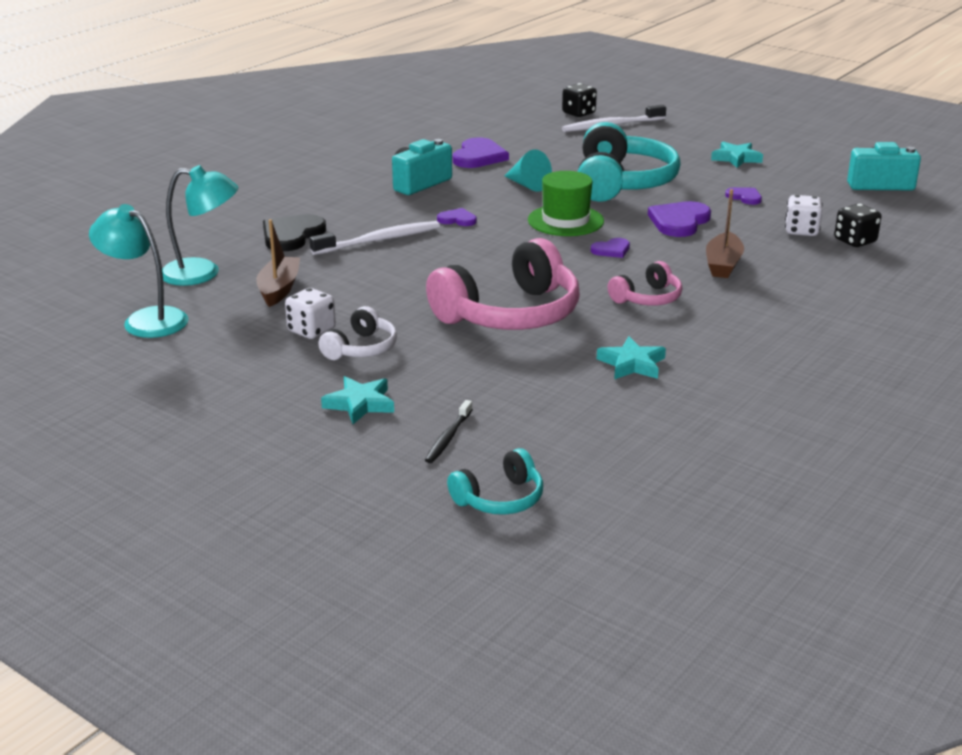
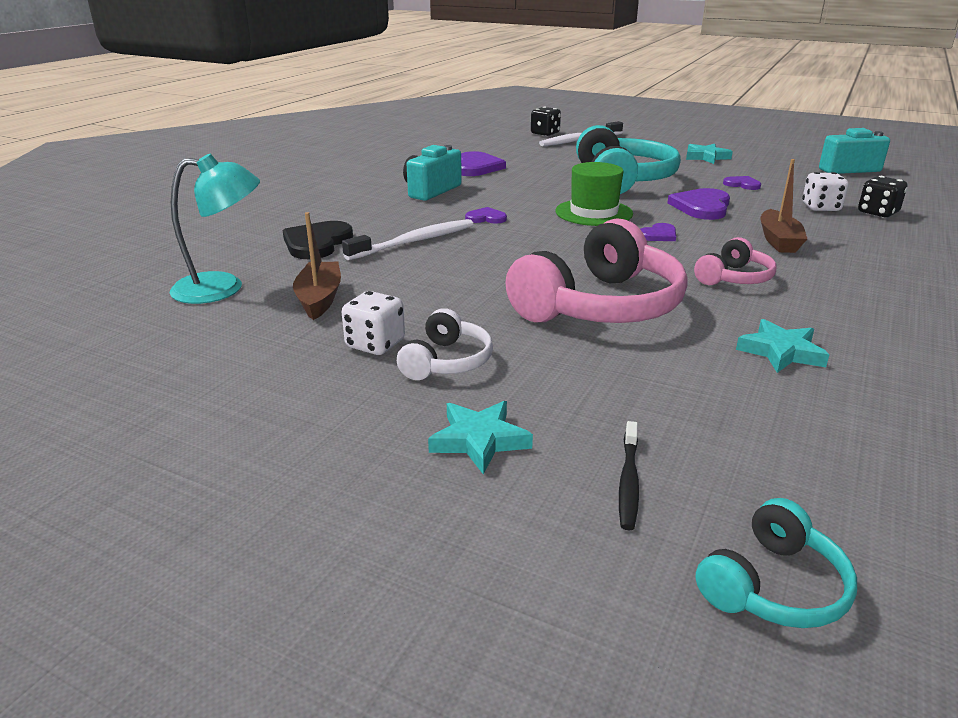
camera: 10 degrees left, 0 degrees up
(146, 319) = (157, 348): turquoise lamp -> none
(527, 185) = (536, 186): turquoise cone -> none

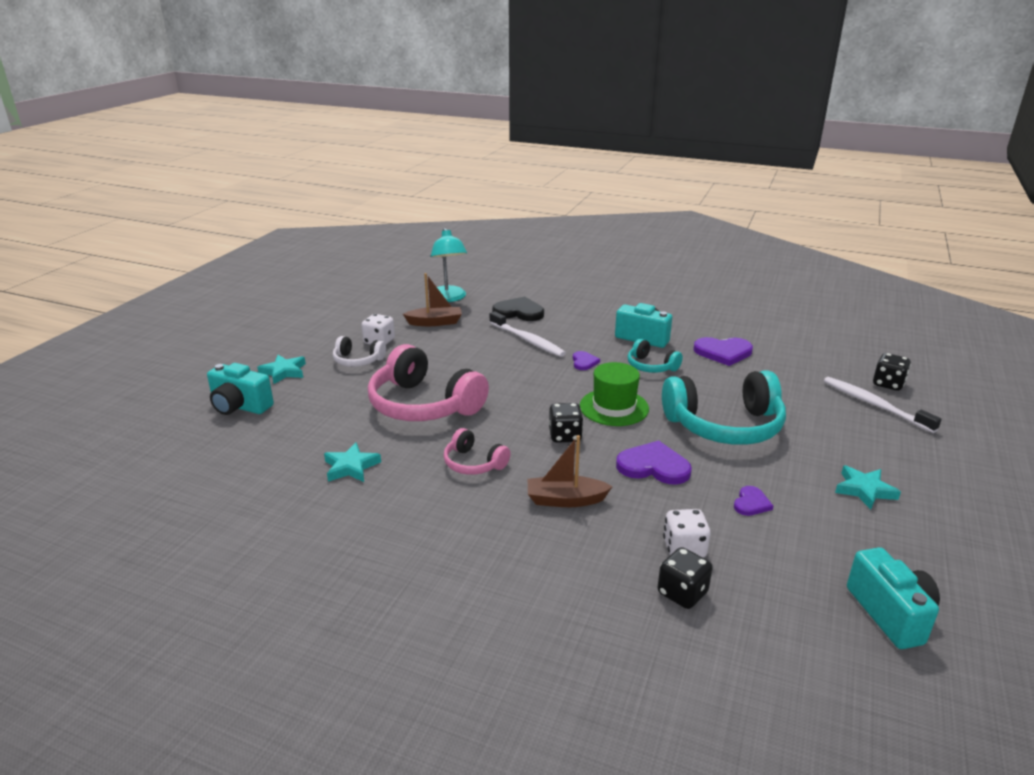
camera: 85 degrees right, 0 degrees up
(628, 481) = (240, 406): black toothbrush -> turquoise camera
(658, 235) = (565, 436): purple heart -> black dice
(773, 586) = (162, 434): turquoise headphones -> turquoise headphones (651, 366)

